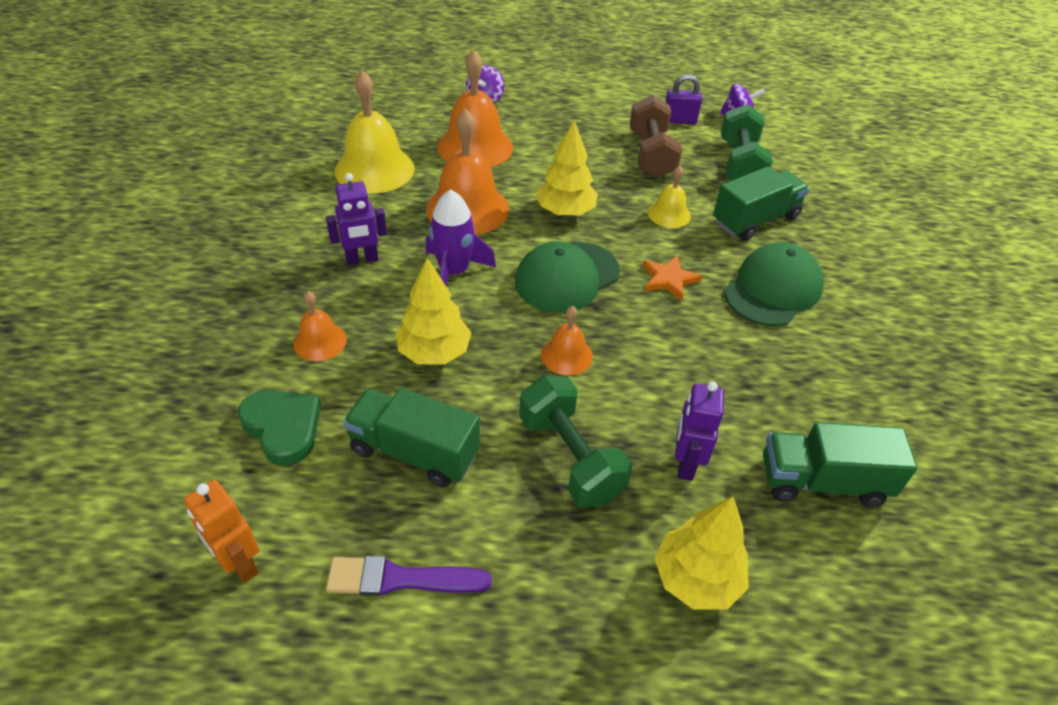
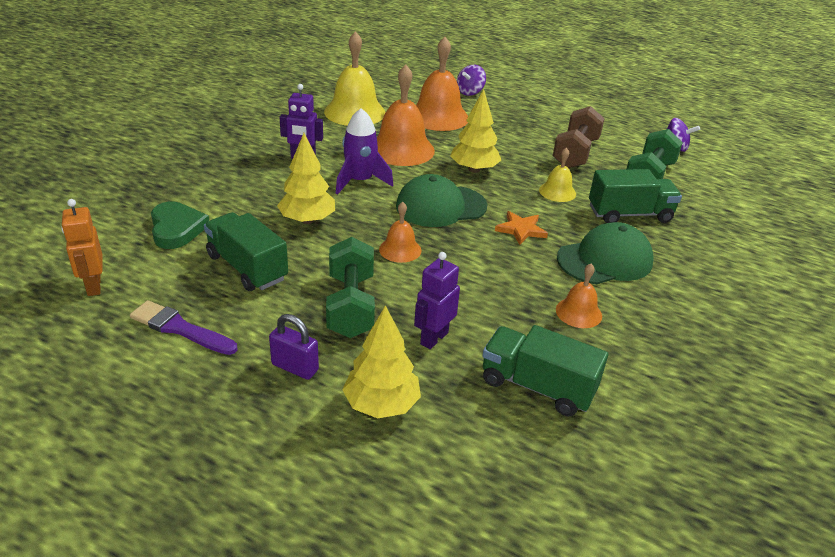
camera: 25 degrees right, 10 degrees down
(320, 341) = (238, 192): orange bell -> orange bell (578, 312)
(679, 120) = (619, 138): purple padlock -> purple padlock (295, 367)

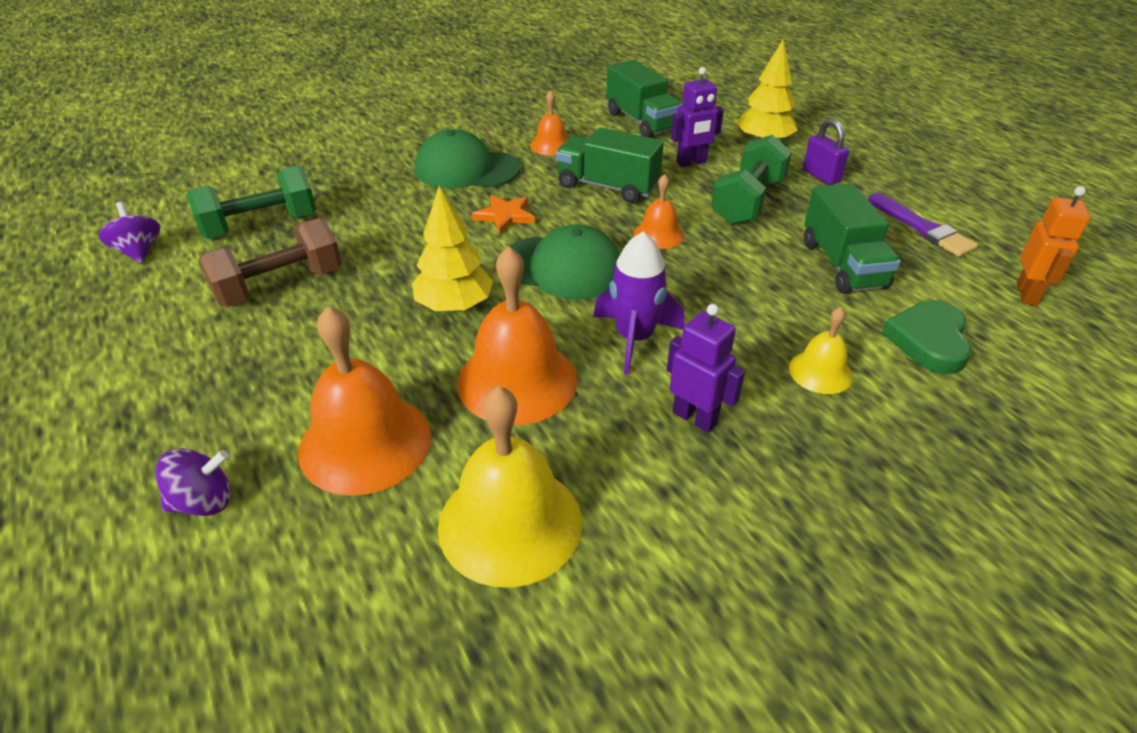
camera: 145 degrees left, 5 degrees up
(307, 220) = (746, 300): yellow tree -> none
(557, 192) = (398, 242): yellow bell -> yellow bell (820, 372)
(629, 214) = (367, 196): green truck -> green truck (607, 186)

